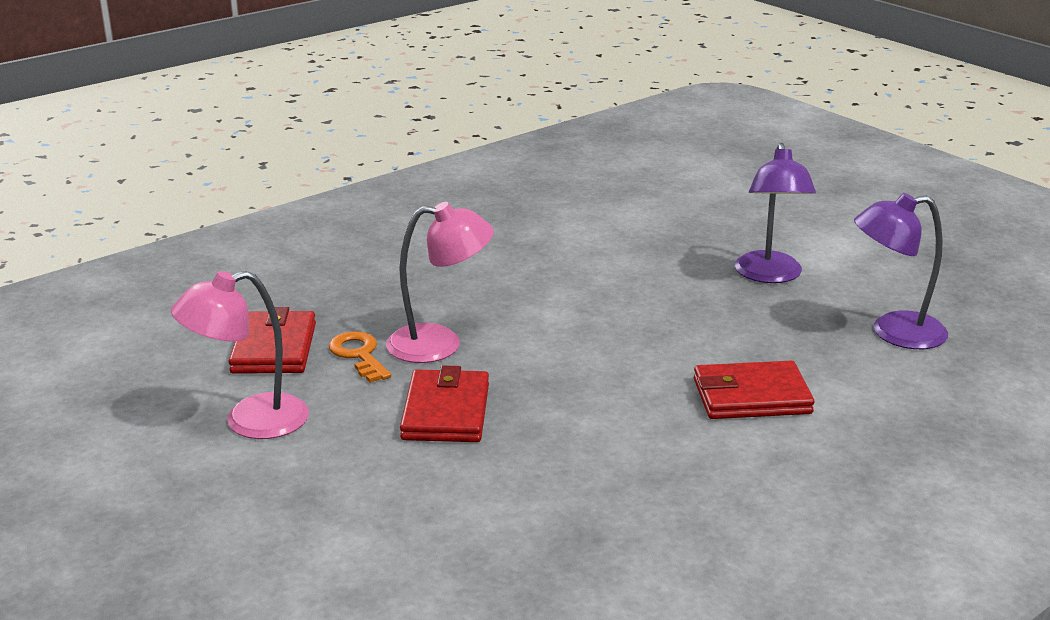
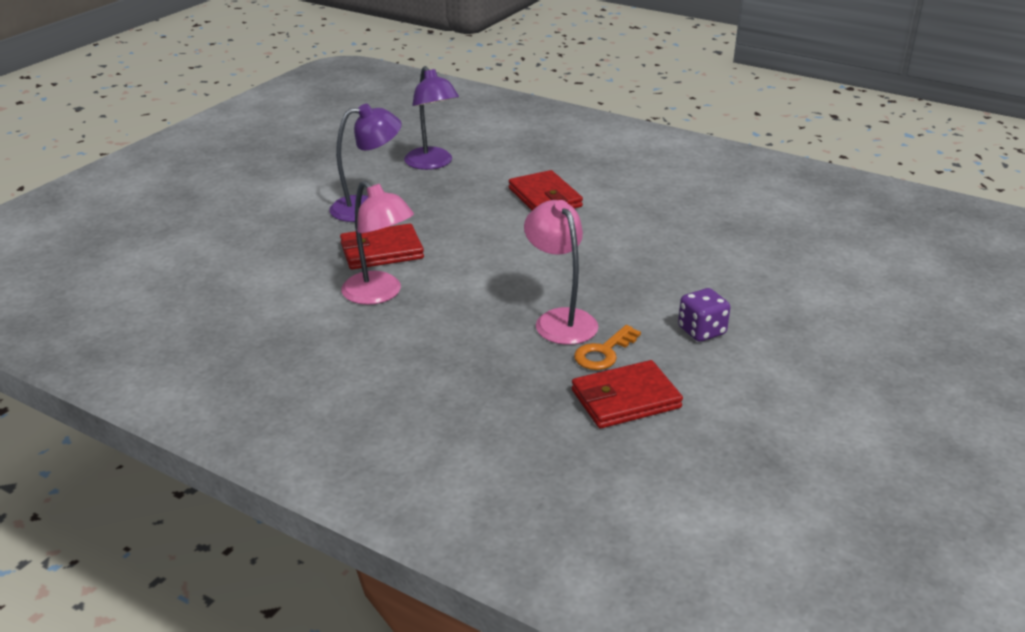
camera: 110 degrees left, 5 degrees up
(249, 421) = (733, 374): pink lamp -> pink lamp (379, 294)
(344, 426) = (701, 331): none -> purple dice
(446, 412) = (649, 295): red wallet -> red wallet (381, 251)

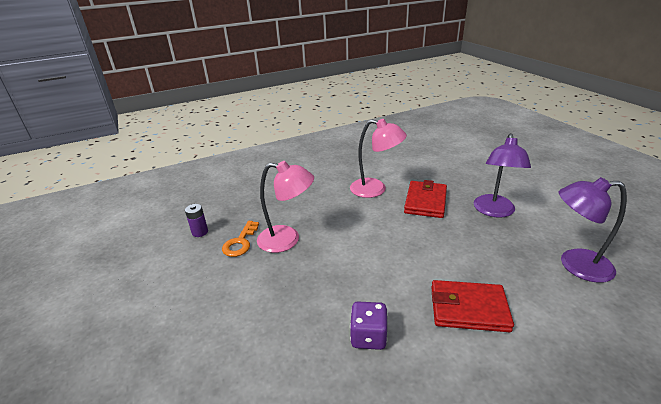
camera: 125 degrees right, 0 degrees up
(379, 294) = (375, 189): pink lamp -> pink lamp turned 150 degrees counterclockwise
(604, 352) = (240, 242): orange key -> orange key turned 150 degrees counterclockwise
(625, 399) = (200, 232): red wallet -> purple battery
(701, 331) = (206, 295): purple dice -> purple dice (368, 336)

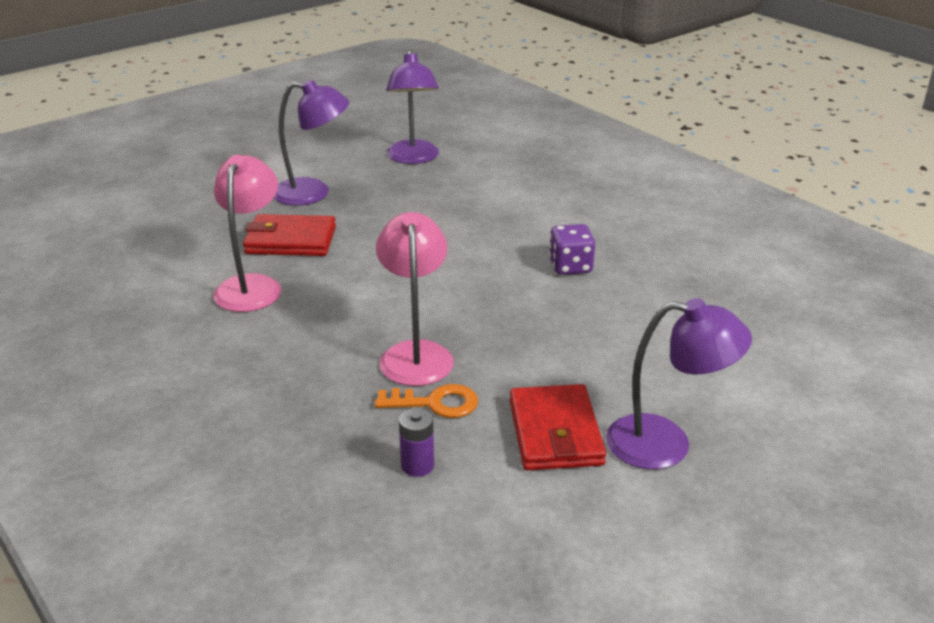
camera: 105 degrees left, 0 degrees up
(137, 334) = (666, 444): none -> purple lamp
(468, 308) = (503, 213): red wallet -> red wallet (555, 432)

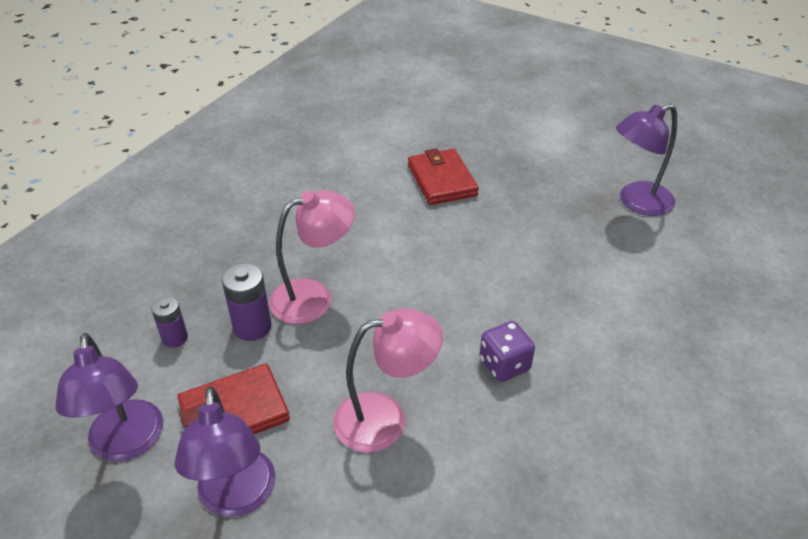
camera: 70 degrees right, 10 degrees up
(252, 286) = (367, 184): pink lamp -> pink lamp (385, 419)
(313, 193) = (525, 167): purple lamp -> purple lamp (127, 444)
(435, 403) = (252, 327): orange key -> purple battery

